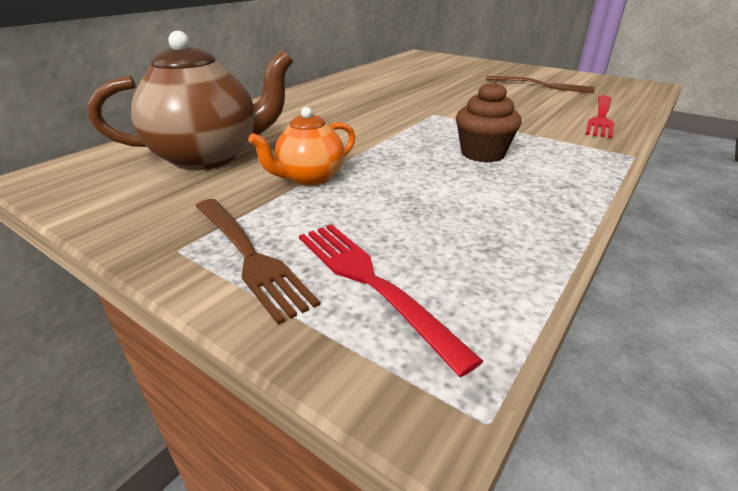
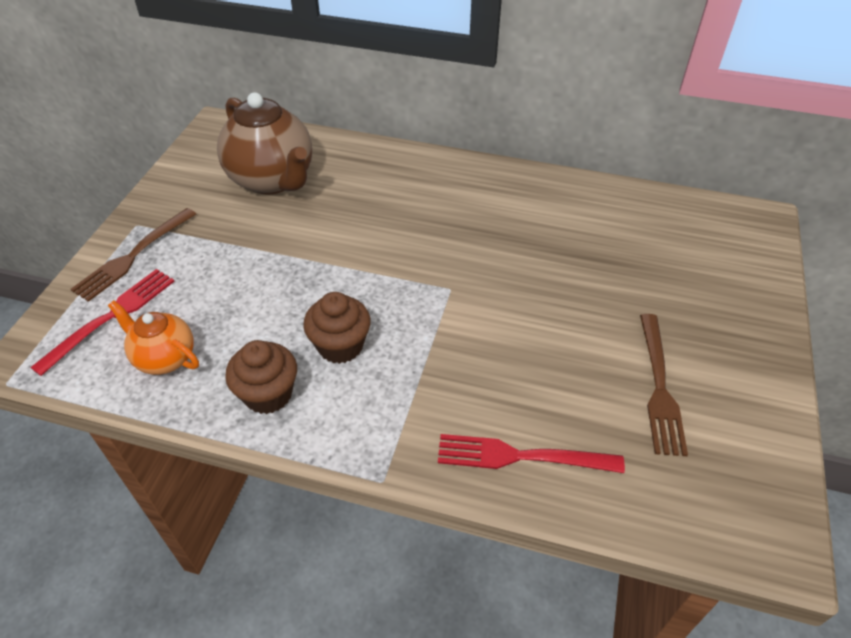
camera: 70 degrees right, 15 degrees up
(310, 178) = (249, 246): orange teapot -> orange teapot (165, 358)
(538, 188) = (268, 394): none -> brown cupcake

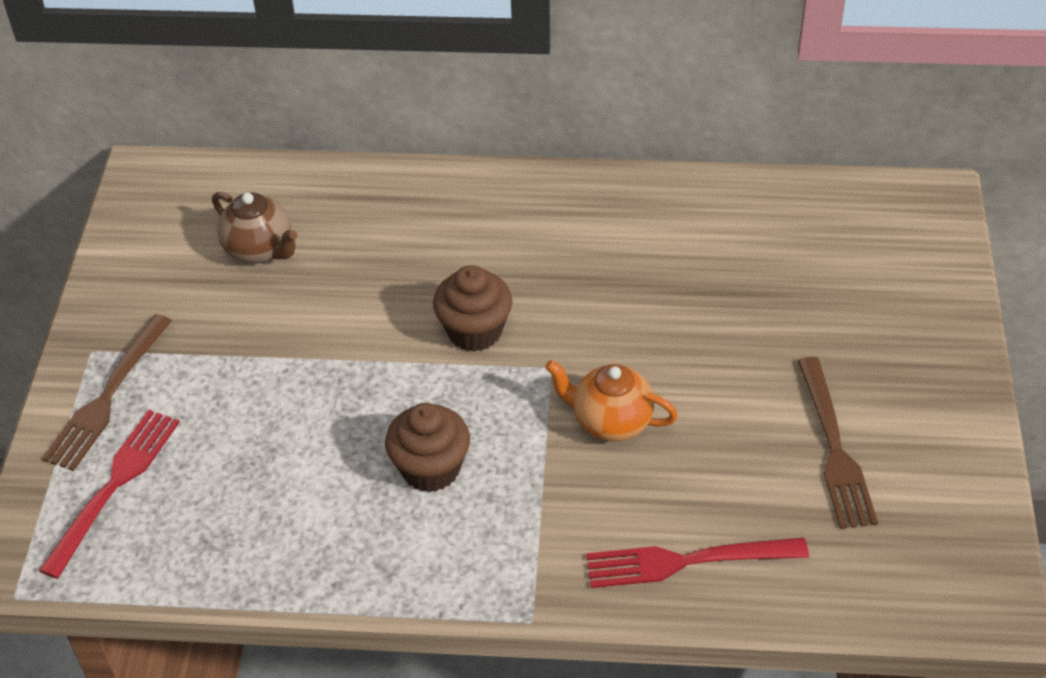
camera: 10 degrees left, 0 degrees up
(165, 358) = (209, 526): orange teapot -> orange teapot (610, 421)
(268, 394) = (359, 546): brown cupcake -> brown cupcake (474, 331)
(272, 180) = (260, 250): brown teapot -> brown teapot, size x0.56

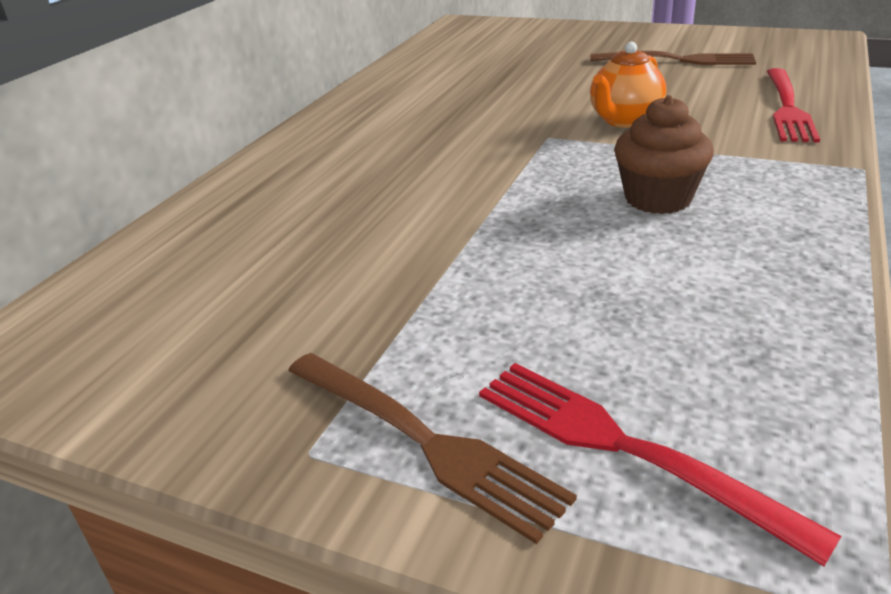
camera: 70 degrees left, 15 degrees down
(260, 250) = (245, 275): brown teapot -> none
(474, 331) = (479, 164): brown cupcake -> none

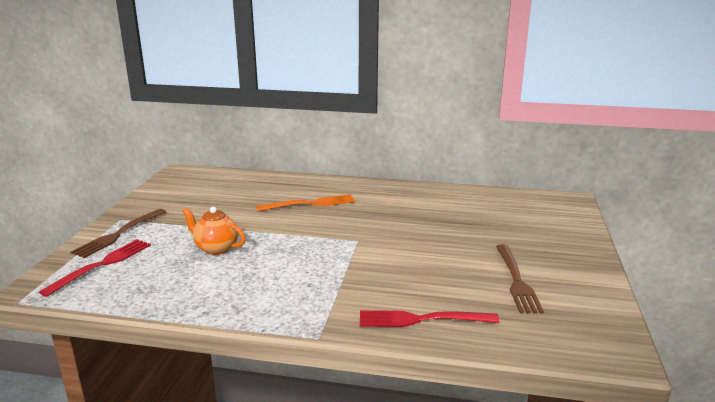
camera: 75 degrees right, 10 degrees down
(373, 172) = (310, 204): none -> orange fork
(624, 120) = (386, 261): orange teapot -> orange teapot (216, 248)
(658, 199) = (279, 271): brown cupcake -> none

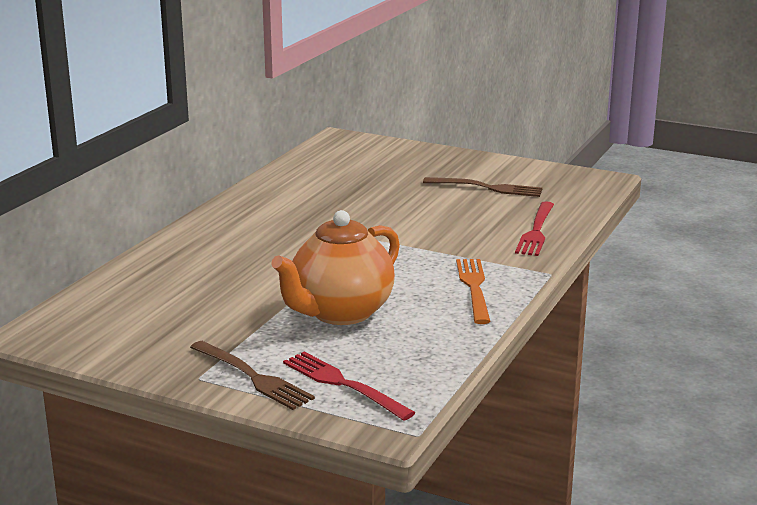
camera: 75 degrees left, 0 degrees up
(216, 248) = (340, 313): orange teapot -> orange teapot, size x1.79
(310, 204) = (247, 252): orange fork -> orange fork (474, 287)

